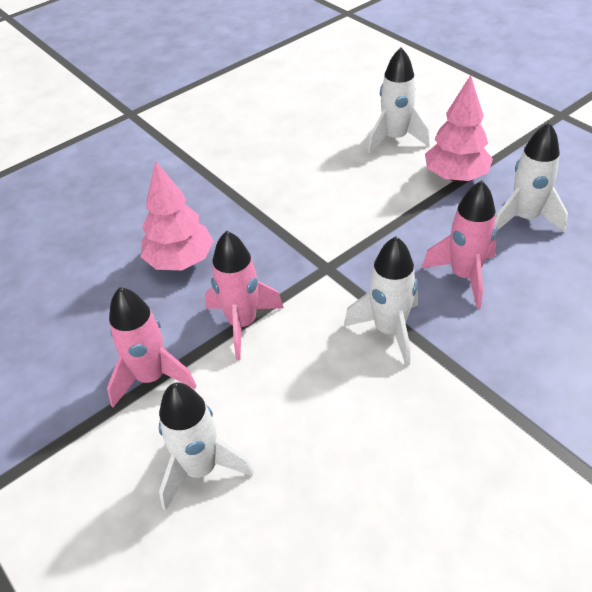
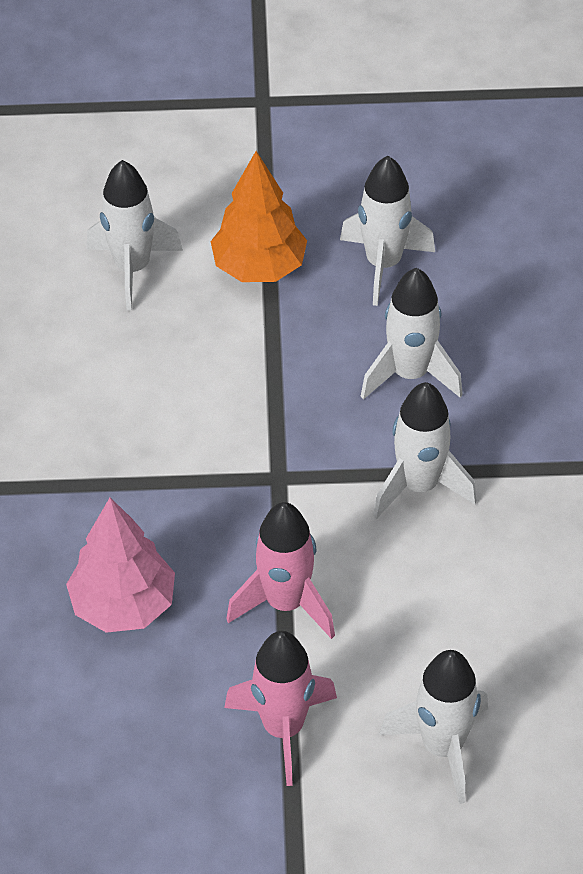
camera: 55 degrees left, 5 degrees up
(455, 176) = (259, 267): pink tree -> orange tree
(464, 276) = (410, 374): pink rocket -> white rocket

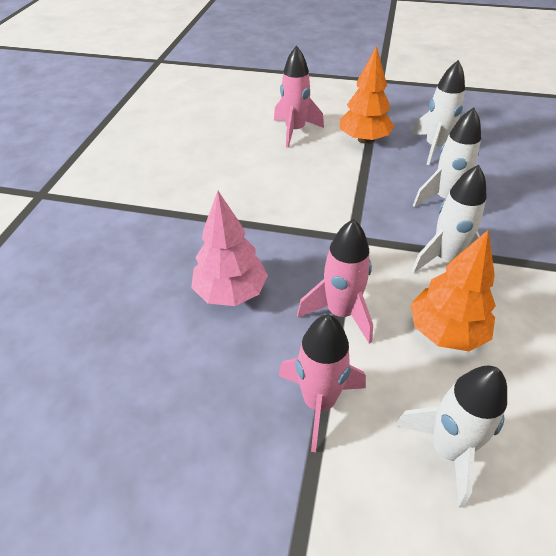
camera: 15 degrees right, 5 degrees down
(132, 268) = (295, 131): white rocket -> pink rocket
(429, 600) = (446, 331): none -> orange tree

